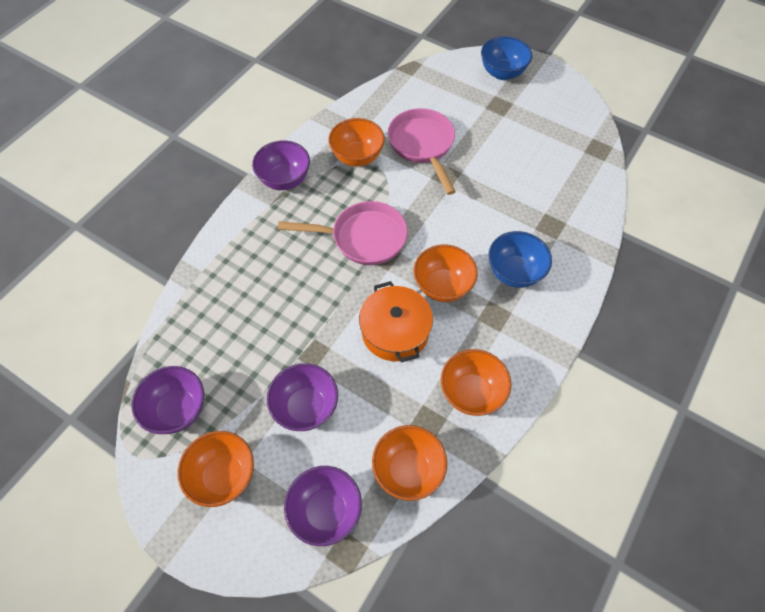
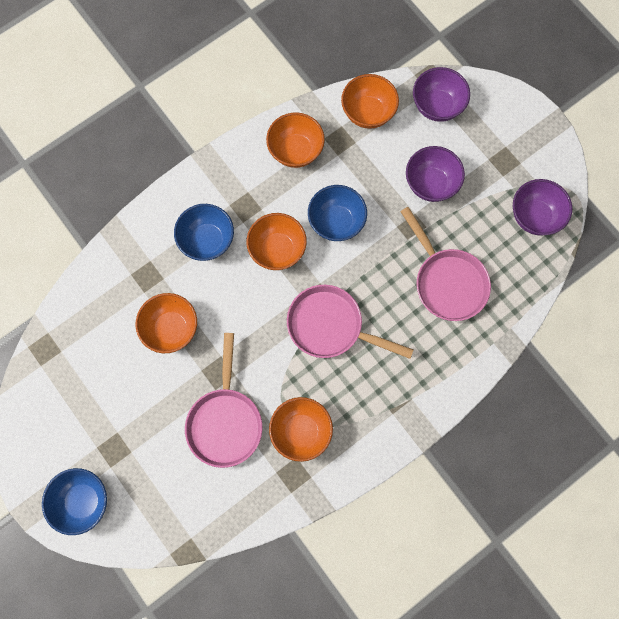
camera: 160 degrees left, 15 degrees up
(224, 475) = (506, 154): orange bowl -> orange bowl (171, 328)
(261, 311) = (447, 282): none -> pink pan
(285, 180) = (387, 427): purple bowl -> none
(395, 331) = (336, 222): orange pot -> blue bowl

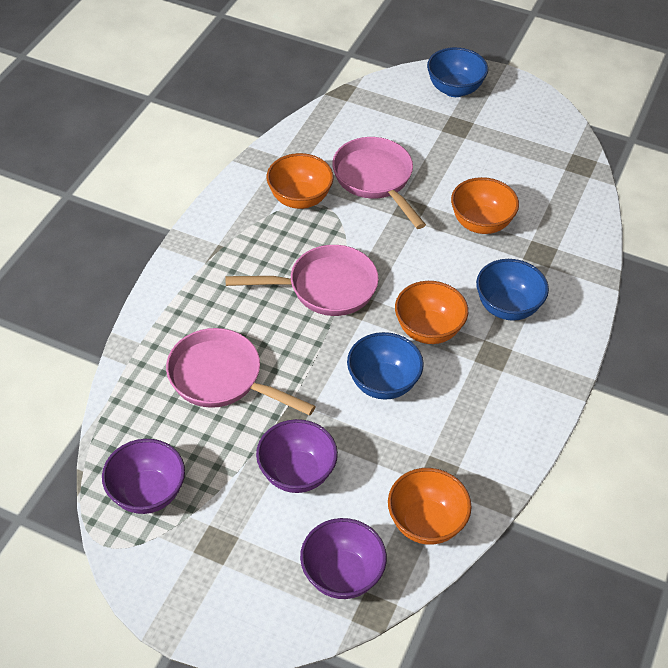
camera: 150 degrees right, 25 degrees down
(295, 151) = (482, 437): orange bowl -> none

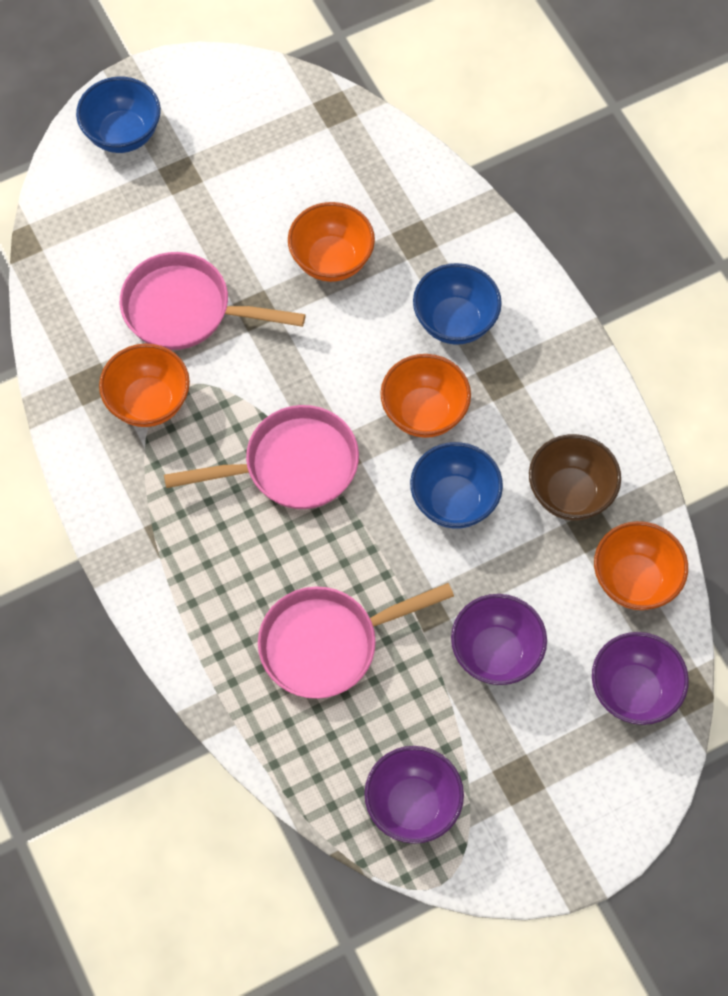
camera: 50 degrees left, 15 degrees up
(325, 287) = (292, 466): pink pan -> pink pan turned 45 degrees clockwise
(452, 444) = (570, 493): none -> brown bowl

